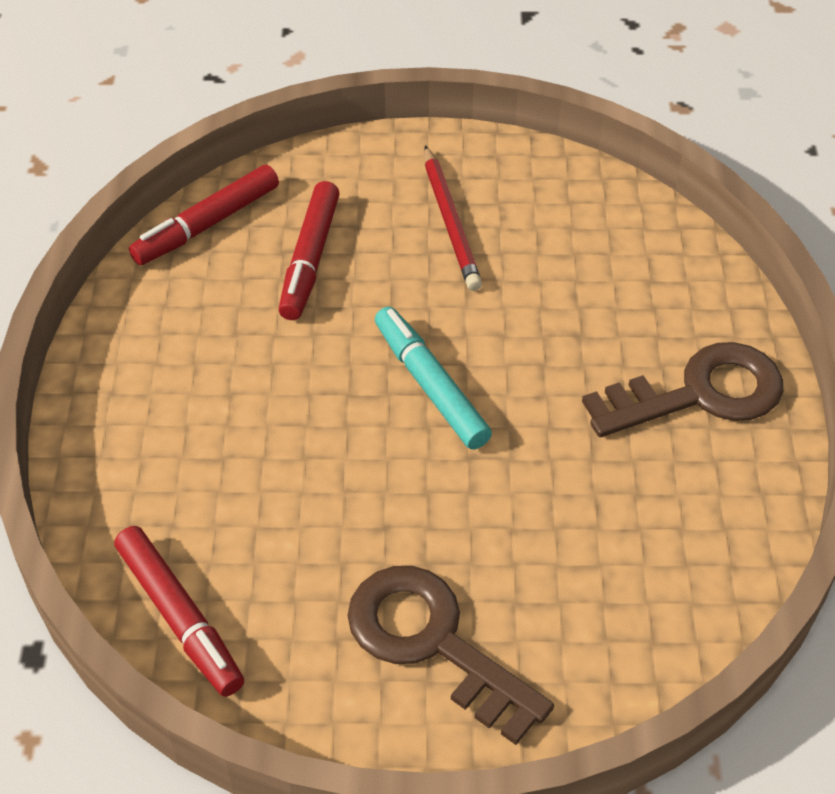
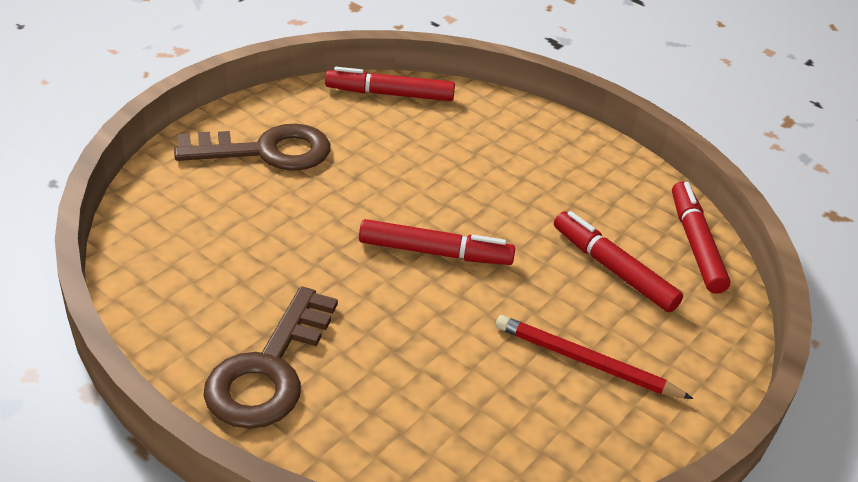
camera: 125 degrees right, 10 degrees down
(430, 386) = (435, 252): turquoise marker -> red marker

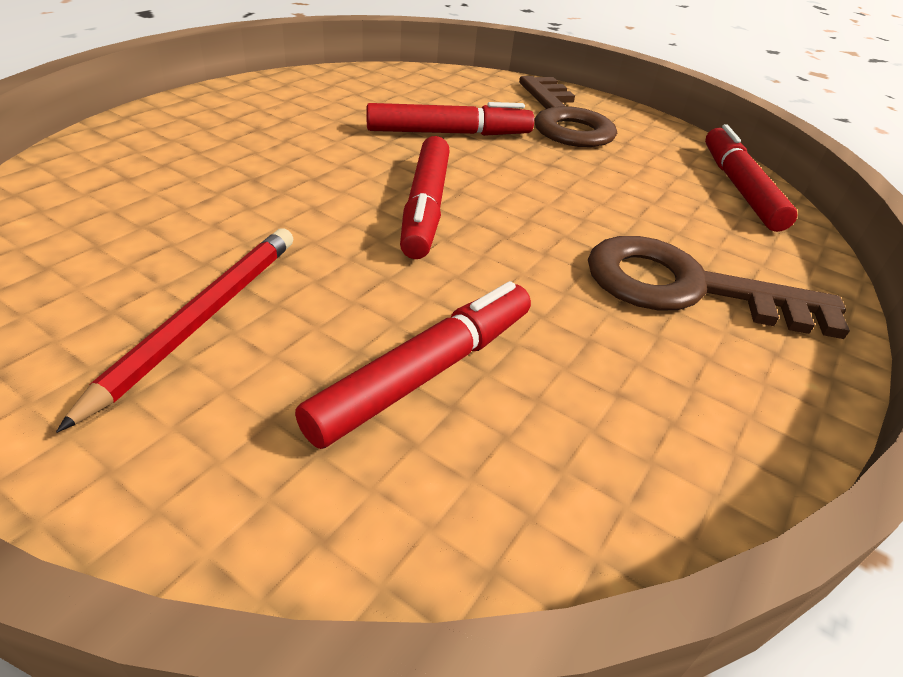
camera: 85 degrees right, 0 degrees up
(269, 370) = (234, 119): brown key -> brown key (687, 288)
(695, 244) = (541, 522): red marker -> red marker (449, 133)

